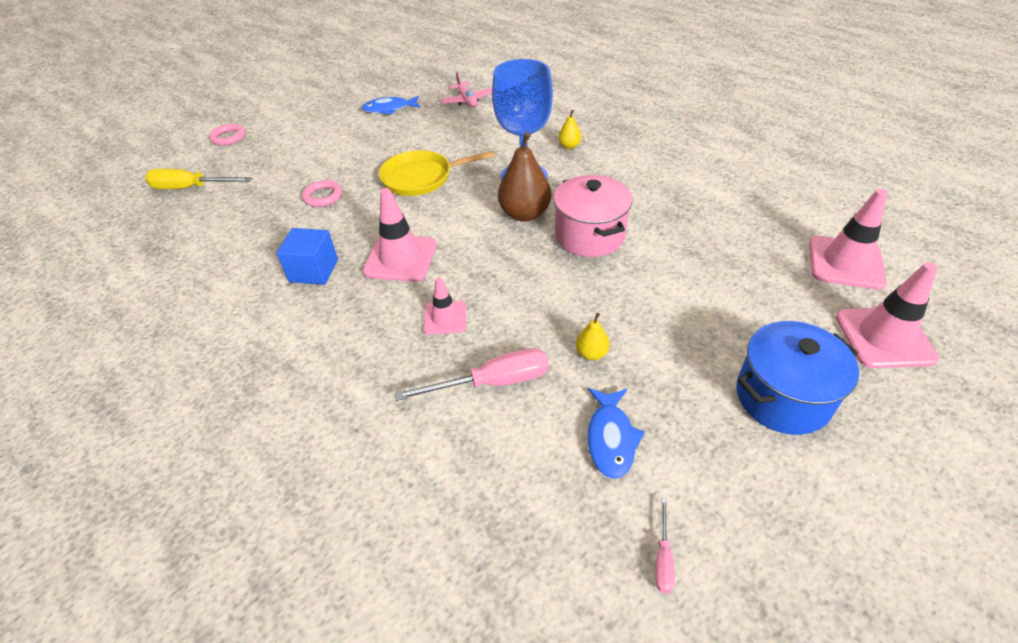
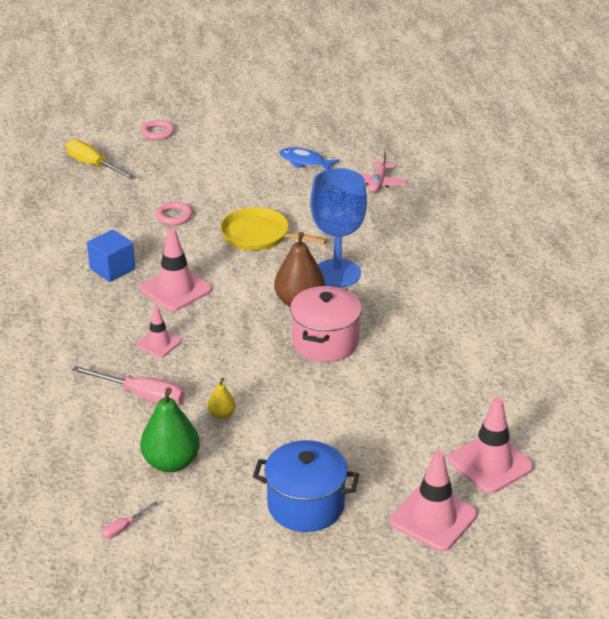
camera: 35 degrees right, 10 degrees down
(569, 146) = (408, 265): yellow pear -> none
(611, 438) = (171, 462): blue fish -> green pear

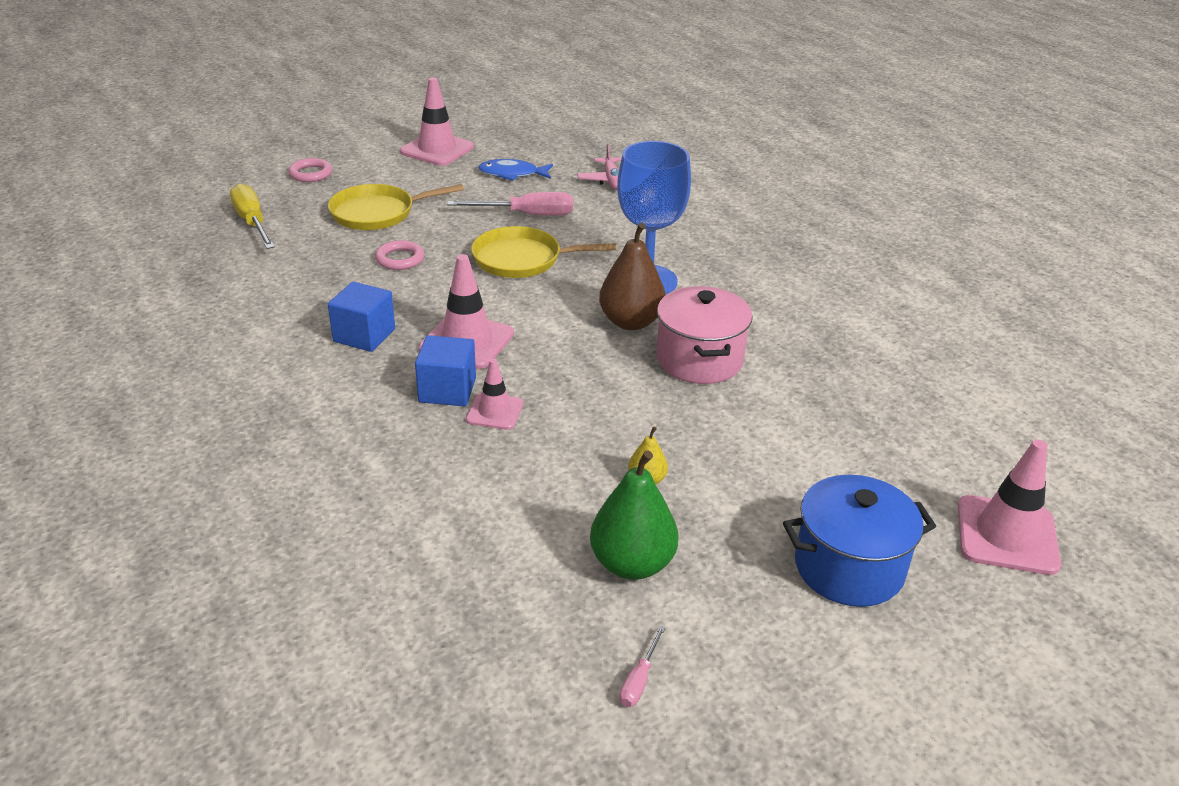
camera: 25 degrees left, 0 degrees up
(94, 165) = (252, 222): yellow screwdriver -> yellow screwdriver turned 45 degrees clockwise
(139, 321) = (447, 390): none -> blue cube
(142, 396) = (523, 485): pink screwdriver -> pink screwdriver (527, 215)
(183, 175) = (377, 213): none -> yellow pan
(490, 463) = (1004, 449): pink traffic cone -> pink traffic cone (437, 149)

